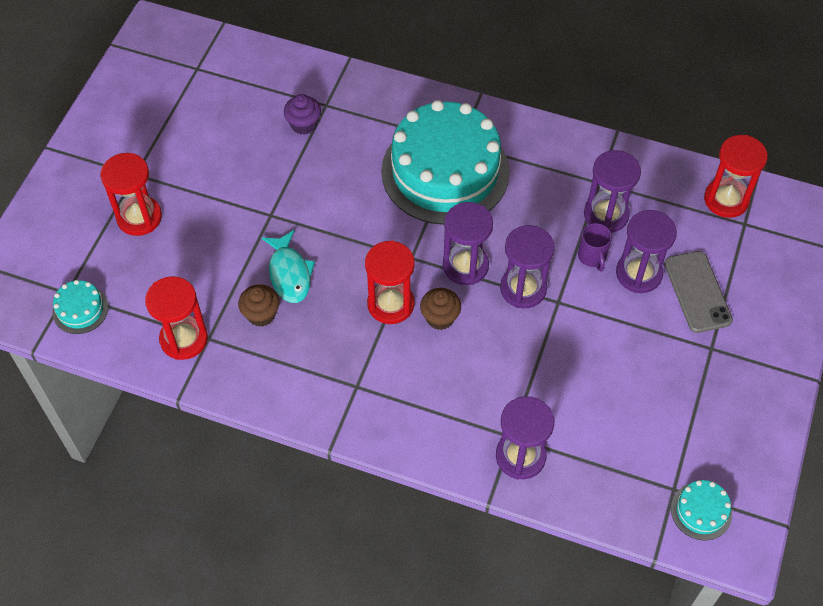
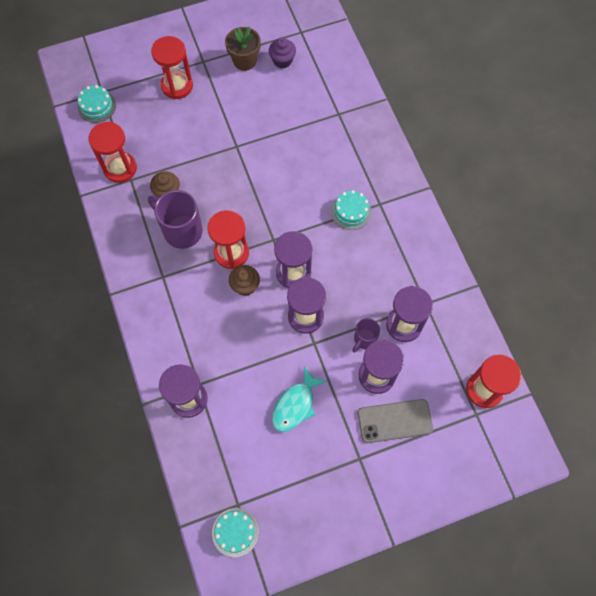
camera: 50 degrees right, 10 degrees up
(177, 138) = (244, 61): none -> brown flower pot
(289, 273) = (206, 186): turquoise fish -> turquoise fish (295, 405)
(303, 124) = (313, 113): purple cupcake -> purple cupcake (282, 60)
(319, 332) = (181, 230): none -> purple mug
(445, 171) = (351, 211): turquoise cake -> turquoise cake, size x0.41
(697, 292) = (394, 421): grey phone -> grey phone turned 45 degrees clockwise

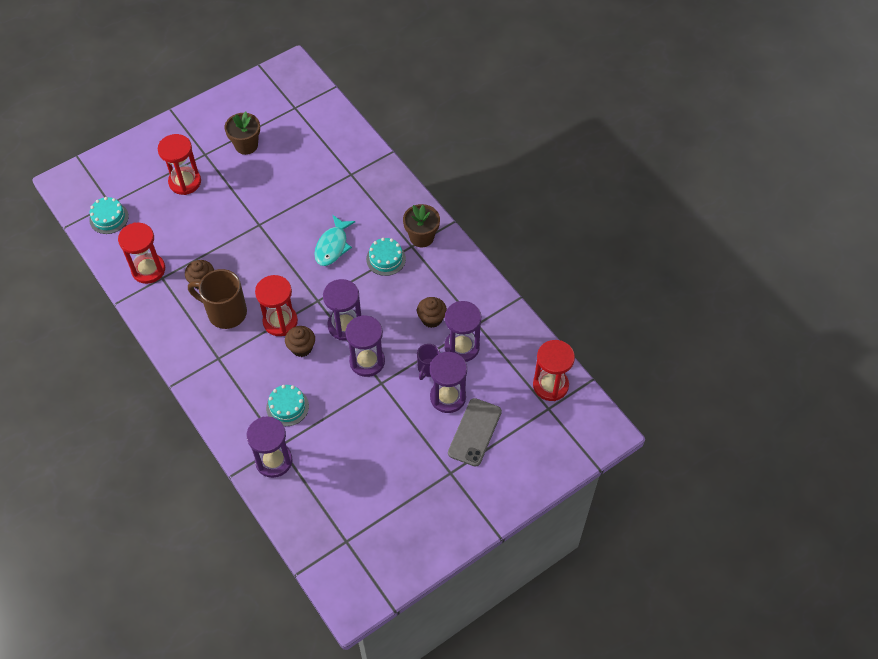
camera: 15 degrees left, 10 degrees down
(181, 230) = (225, 312): purple mug -> brown mug
(235, 532) = (350, 565): turquoise cake -> turquoise cake (287, 407)
(282, 60) = (283, 137): purple cupcake -> none
(295, 405) = (378, 441): turquoise fish -> turquoise fish (332, 246)
(381, 287) = (431, 319): none -> brown cupcake
(392, 197) = (421, 237): none -> brown flower pot
(394, 421) = (474, 432): grey phone -> grey phone turned 45 degrees counterclockwise

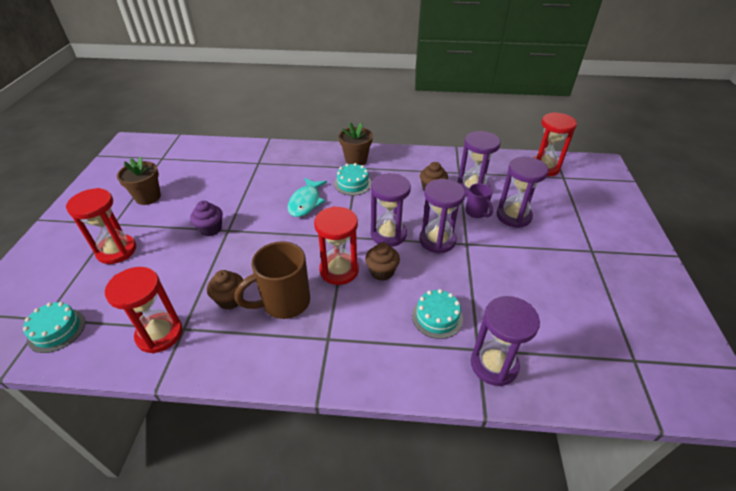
camera: 50 degrees left, 15 degrees down
(251, 213) = (210, 229): none -> purple cupcake
(332, 246) = (306, 202): turquoise fish -> turquoise fish turned 45 degrees clockwise
(474, 432) = (559, 219): grey phone -> none

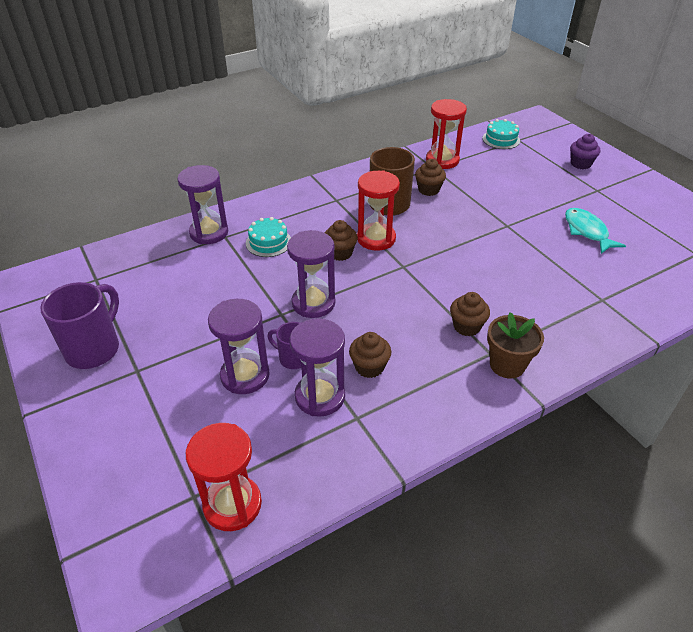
camera: 145 degrees right, 0 degrees up
(116, 251) = (555, 178): red hourglass -> none
(148, 197) = (620, 217): brown flower pot -> none
(210, 229) = (521, 220): purple cupcake -> purple cupcake (580, 164)
(306, 202) = (483, 280): turquoise fish -> turquoise fish (587, 231)
(352, 183) = (467, 326): turquoise cake -> brown cupcake
(388, 234) = (366, 287): purple hourglass -> none
(628, 282) = (94, 349): none -> purple mug

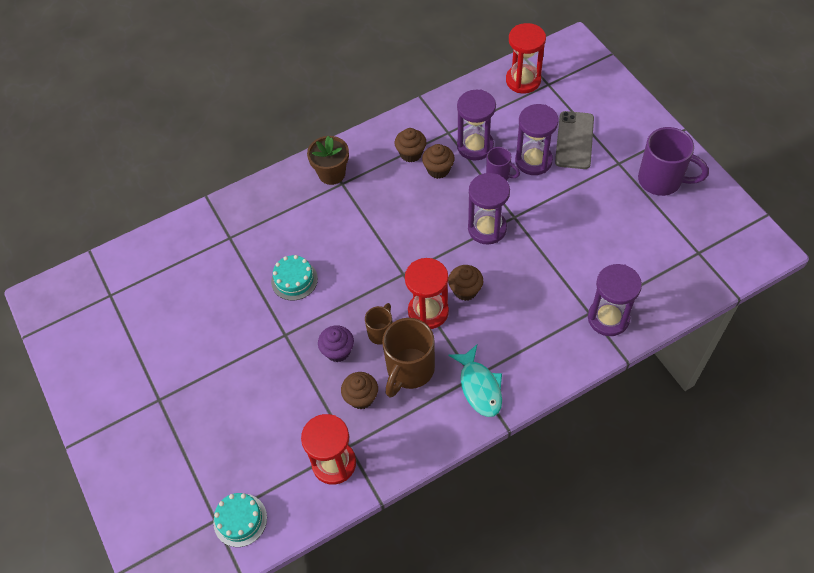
camera: 175 degrees left, 15 degrees up
(94, 349) = (661, 180): purple mug -> purple mug turned 90 degrees counterclockwise
(183, 402) = (574, 140): none -> grey phone
(268, 242) = (541, 305): turquoise cake -> turquoise cake (294, 280)
(418, 226) = (381, 332): none -> brown mug
(467, 326) = (355, 207): brown cupcake -> brown cupcake (411, 153)
(580, 164) = (154, 456): purple cupcake -> purple cupcake (338, 351)
(587, 231) = (203, 326): turquoise fish -> turquoise fish (479, 387)

